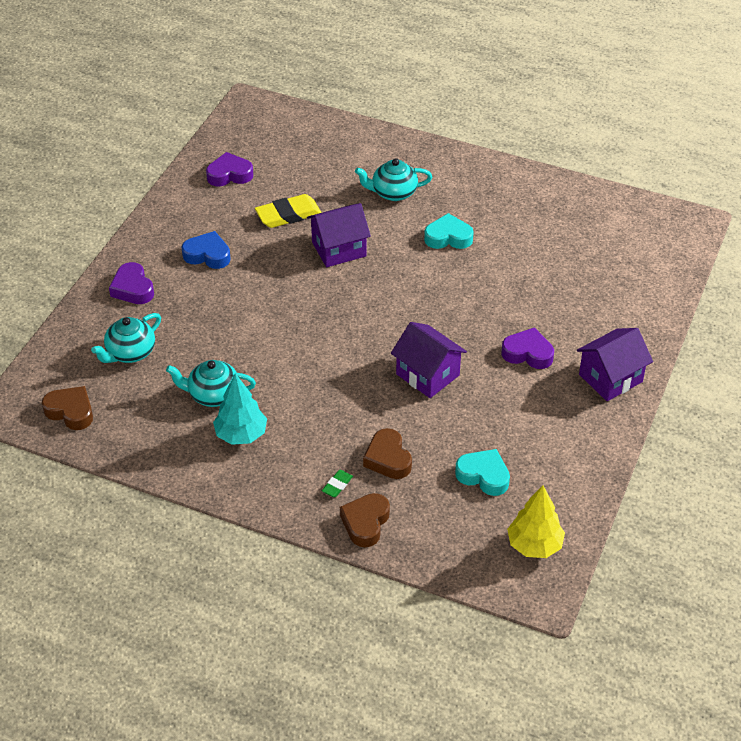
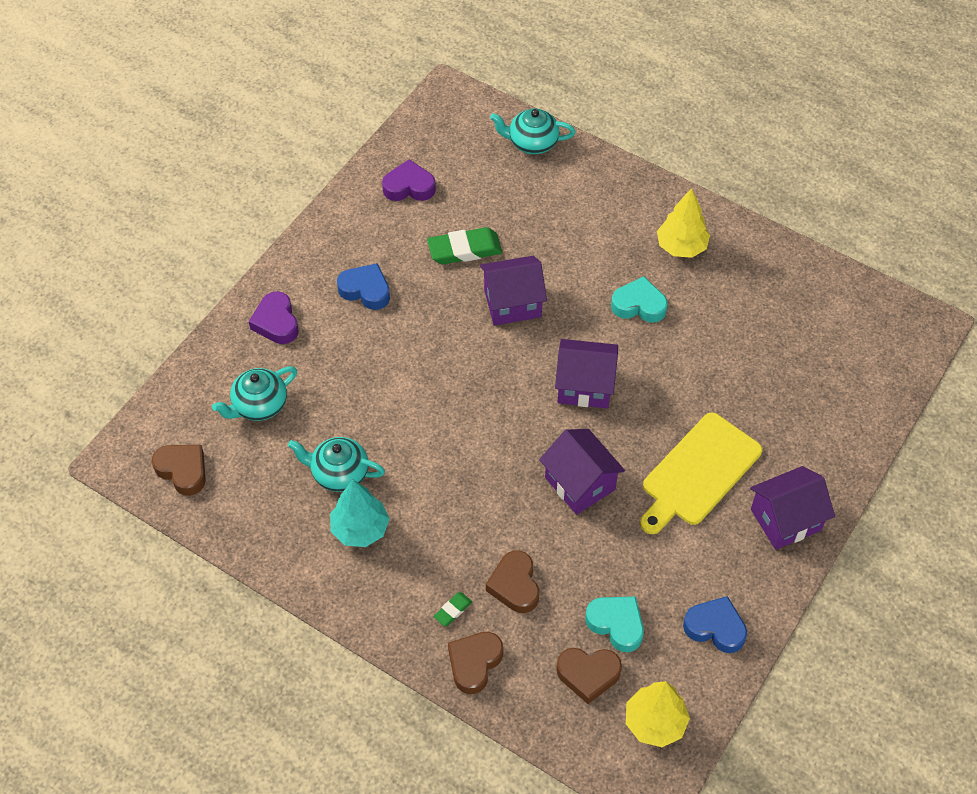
camera: 10 degrees right, 10 degrees up
(288, 215) = (464, 249): yellow eraser -> green eraser
(393, 193) = (588, 236): turquoise teapot -> turquoise teapot (532, 143)
(415, 302) = (584, 386): none -> purple house
(468, 517) = (588, 675): none -> brown heart
(474, 191) = (681, 247): none -> yellow tree
(528, 353) = (698, 472): purple heart -> yellow cutting board
(569, 466) = (715, 628): none -> blue heart

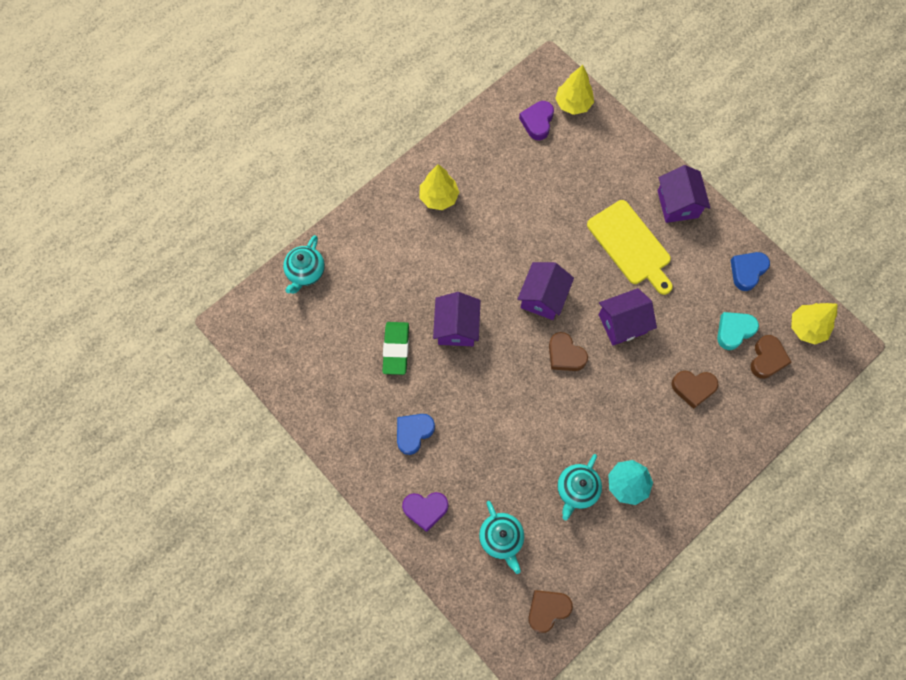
camera: 75 degrees left, 15 degrees up
(409, 187) = (320, 376): purple heart -> purple heart (537, 122)
(453, 610) = (704, 434): green eraser -> none
(474, 663) = (746, 430): brown heart -> brown heart (565, 355)
(639, 305) = (482, 241): turquoise heart -> none
(886, 364) = (573, 104): none -> yellow tree

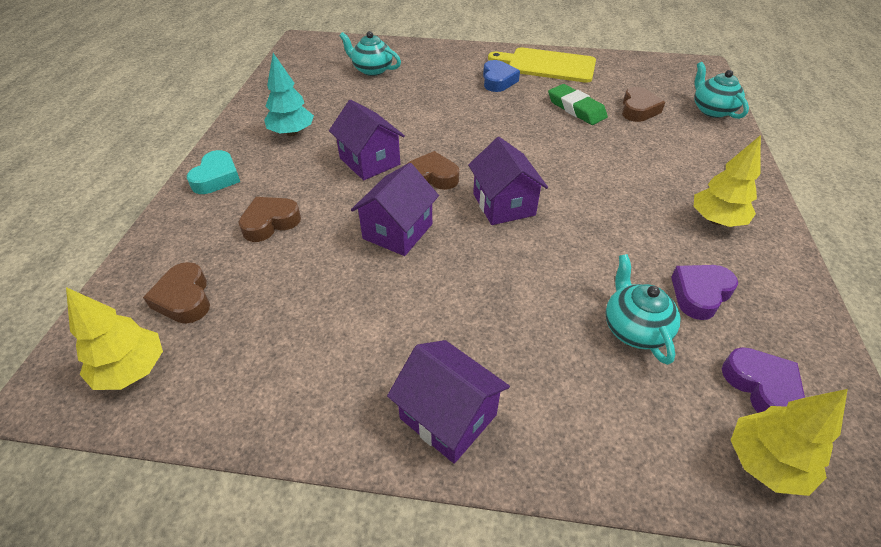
camera: 140 degrees right, 25 degrees down
(425, 509) = (441, 58): purple heart -> purple heart (700, 294)
(456, 327) = (550, 143): purple house -> purple house (369, 161)
(547, 609) = (305, 60): brown heart -> brown heart (638, 109)
(577, 489) = (336, 112): turquoise teapot -> turquoise teapot (634, 328)
(630, 245) = (463, 313): yellow cutting board -> yellow cutting board (547, 65)
(734, 331) = (249, 302): turquoise heart -> turquoise heart (217, 178)
(747, 271) = (268, 389): blue heart -> none

